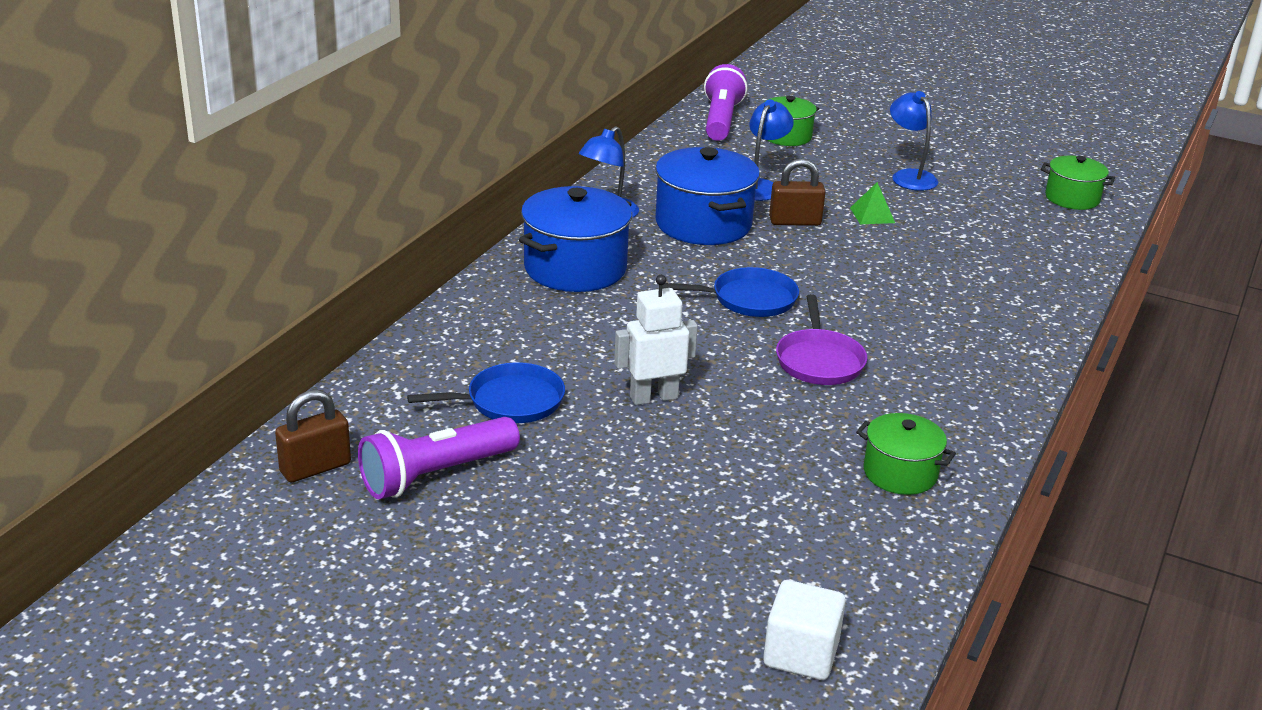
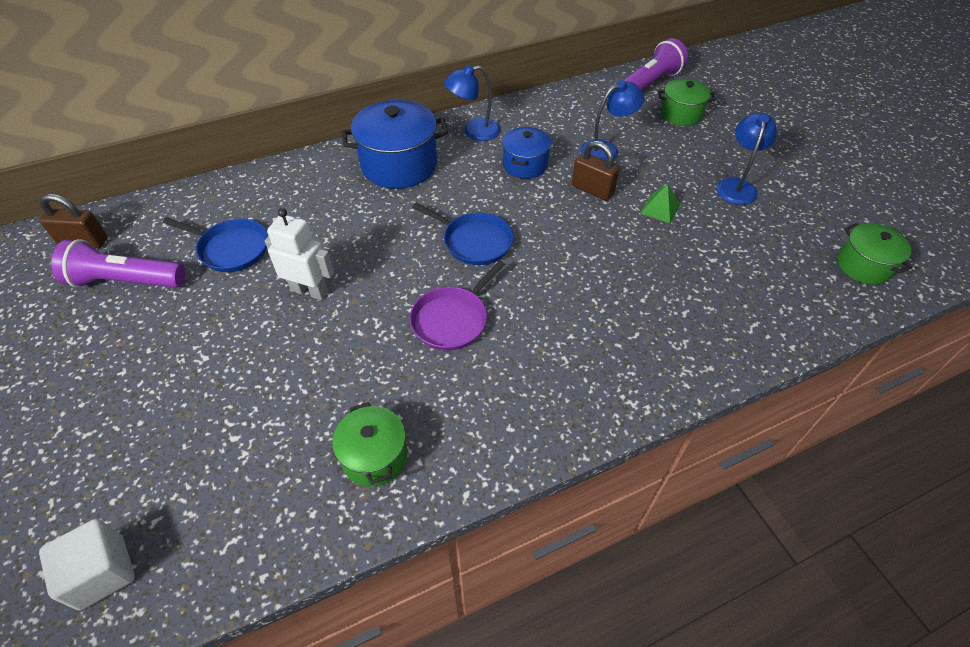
camera: 40 degrees right, 20 degrees up
(703, 224) = (525, 165): blue pot -> blue pot, size x0.59

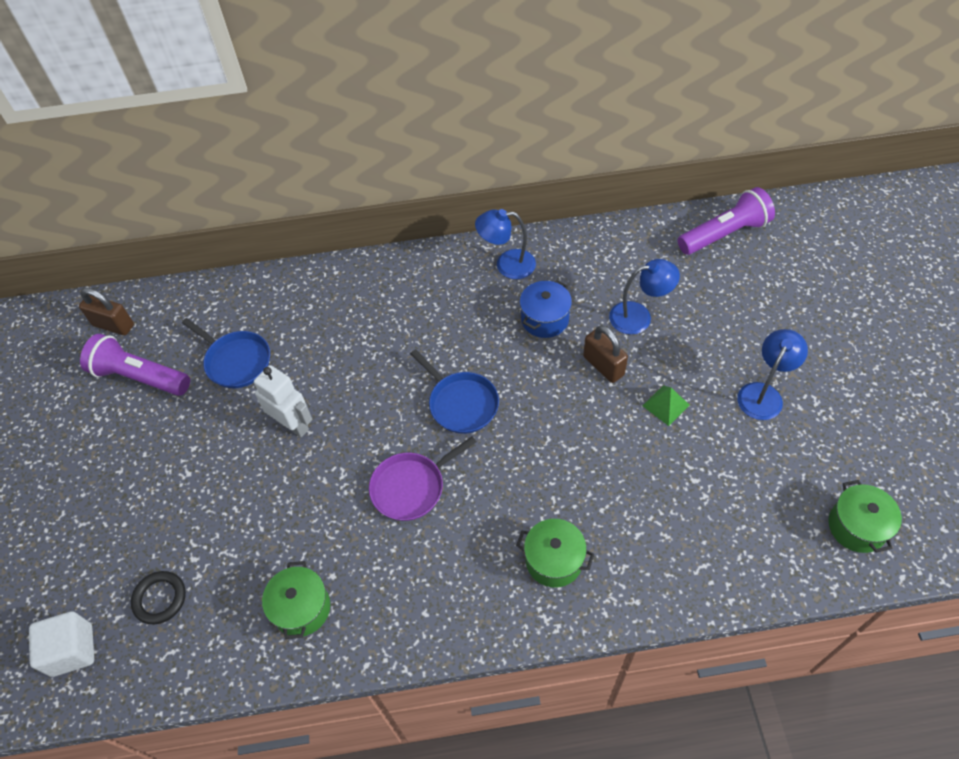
camera: 20 degrees right, 5 degrees up
(203, 488) = (160, 599): none -> black ring
(399, 165) = (417, 294): blue pot -> none
(681, 114) = (743, 284): green pot -> green pot (554, 560)

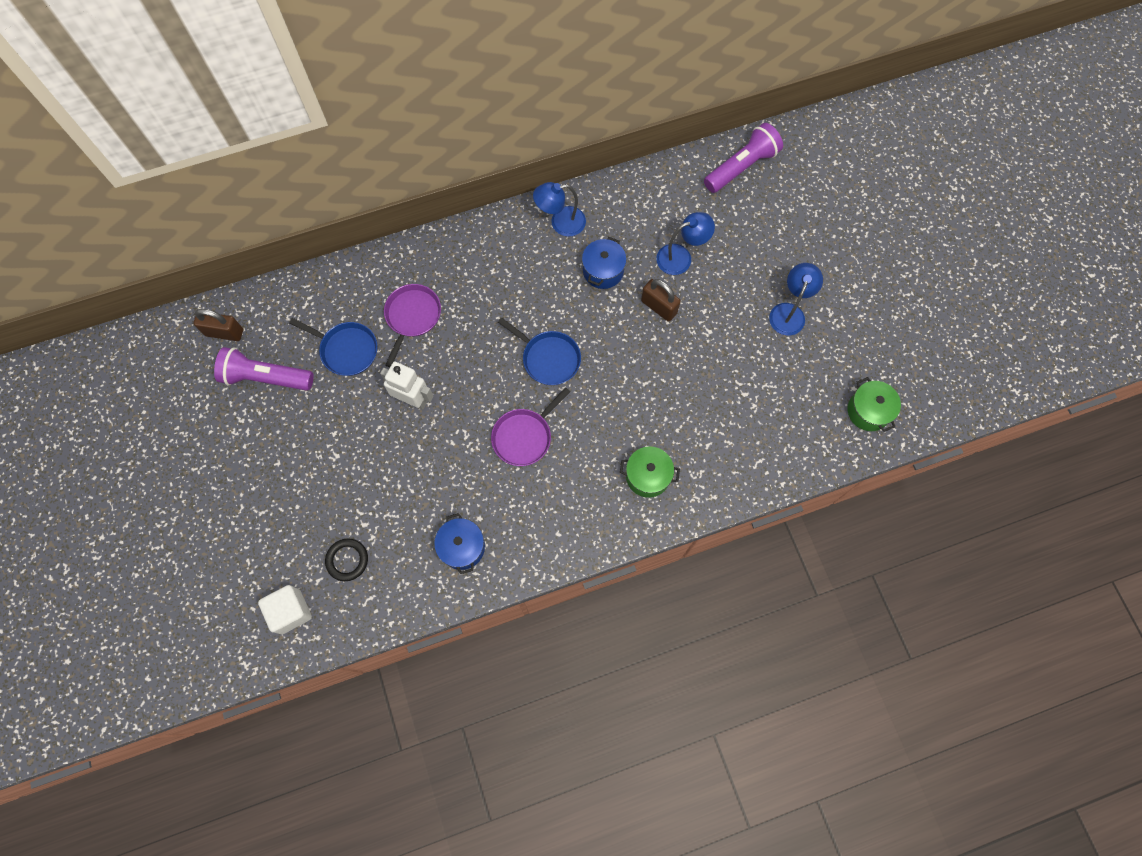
camera: 15 degrees left, 15 degrees up
(301, 608) = (462, 547): green pot -> blue pot
(318, 337) = (412, 316): none -> purple pan
(666, 405) = (714, 334): green pyramid -> none

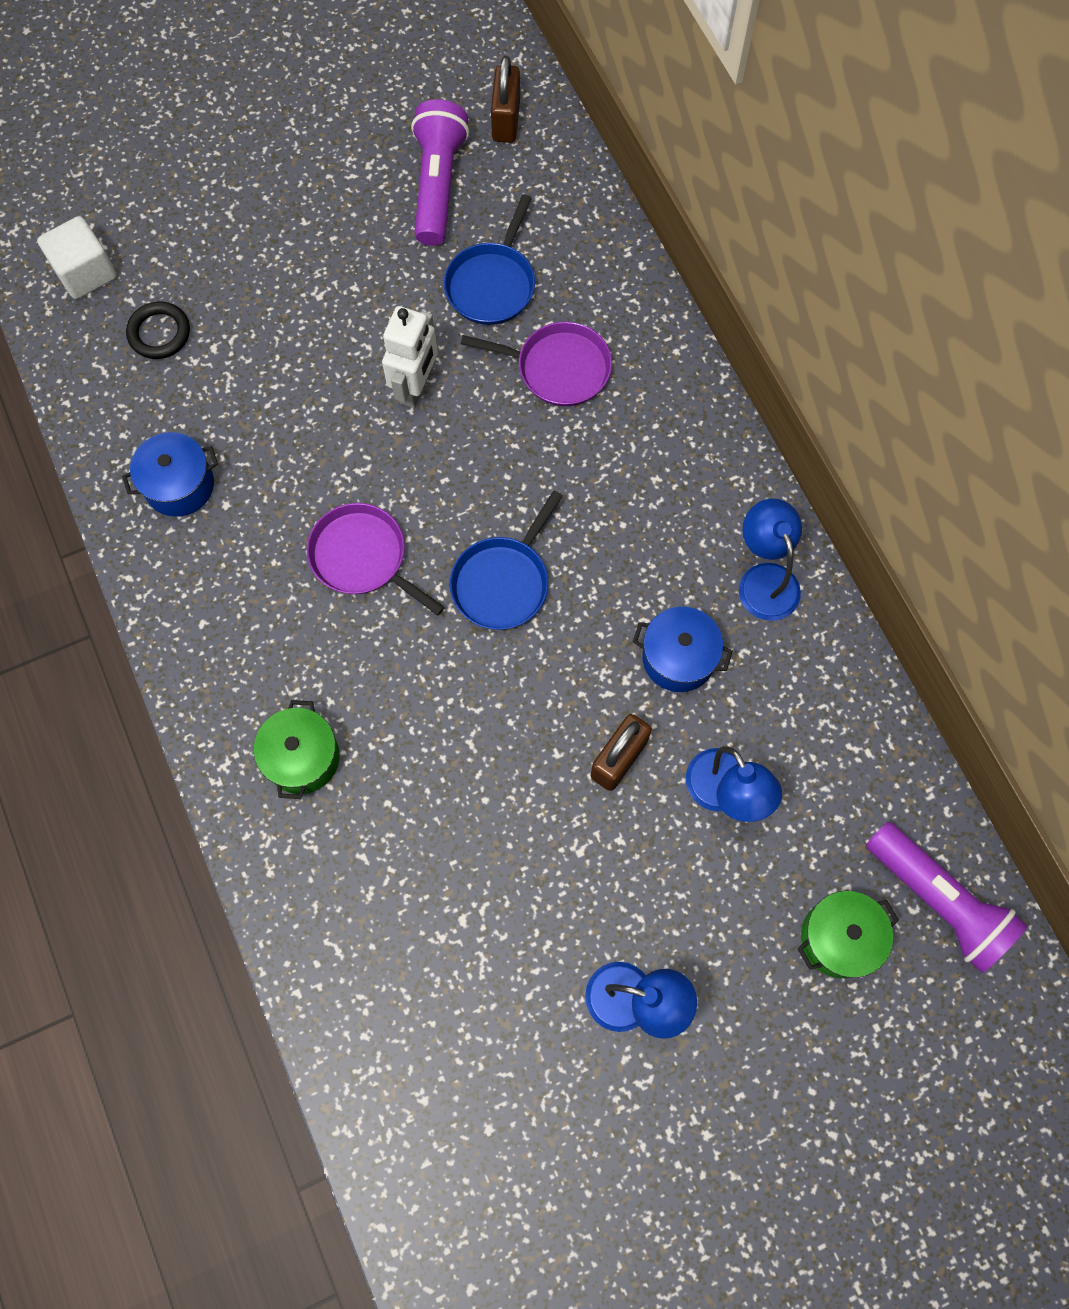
camera: 85 degrees right, 0 degrees up
(868, 411) = (444, 1158): green pot -> green pot (839, 938)

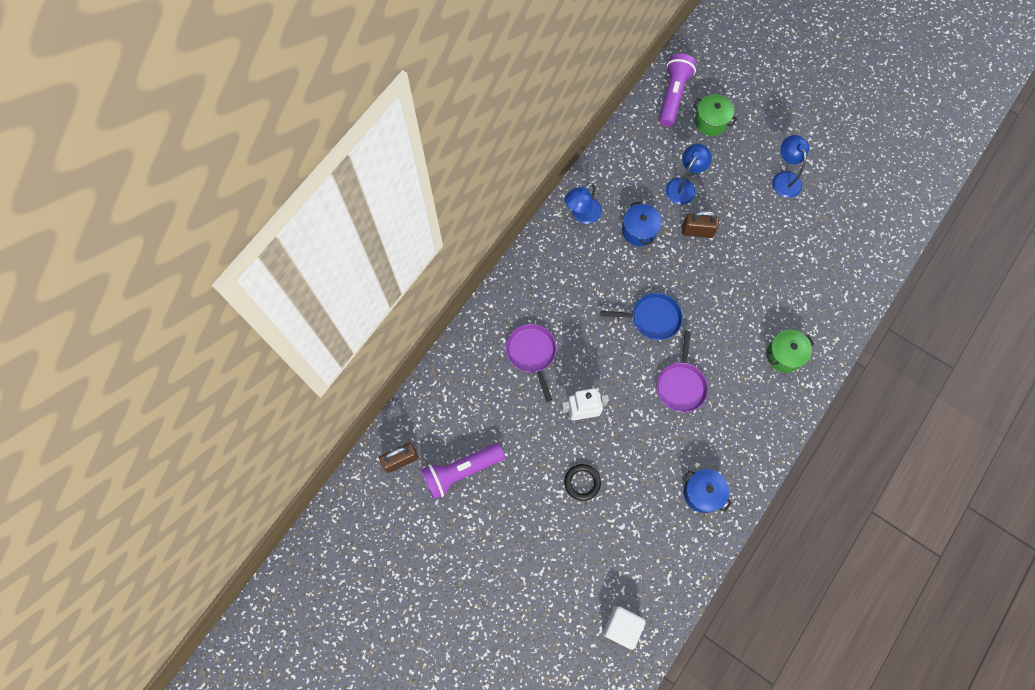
camera: 120 degrees left, 0 degrees up
(159, 333) = (631, 561): black ring -> black ring (582, 482)
(492, 284) = (504, 410): blue pan -> none

